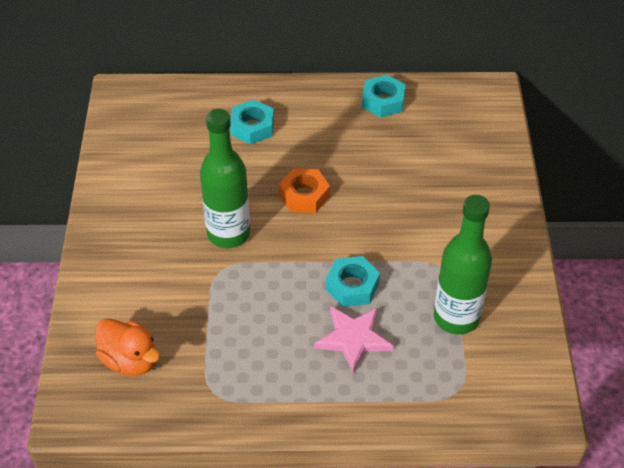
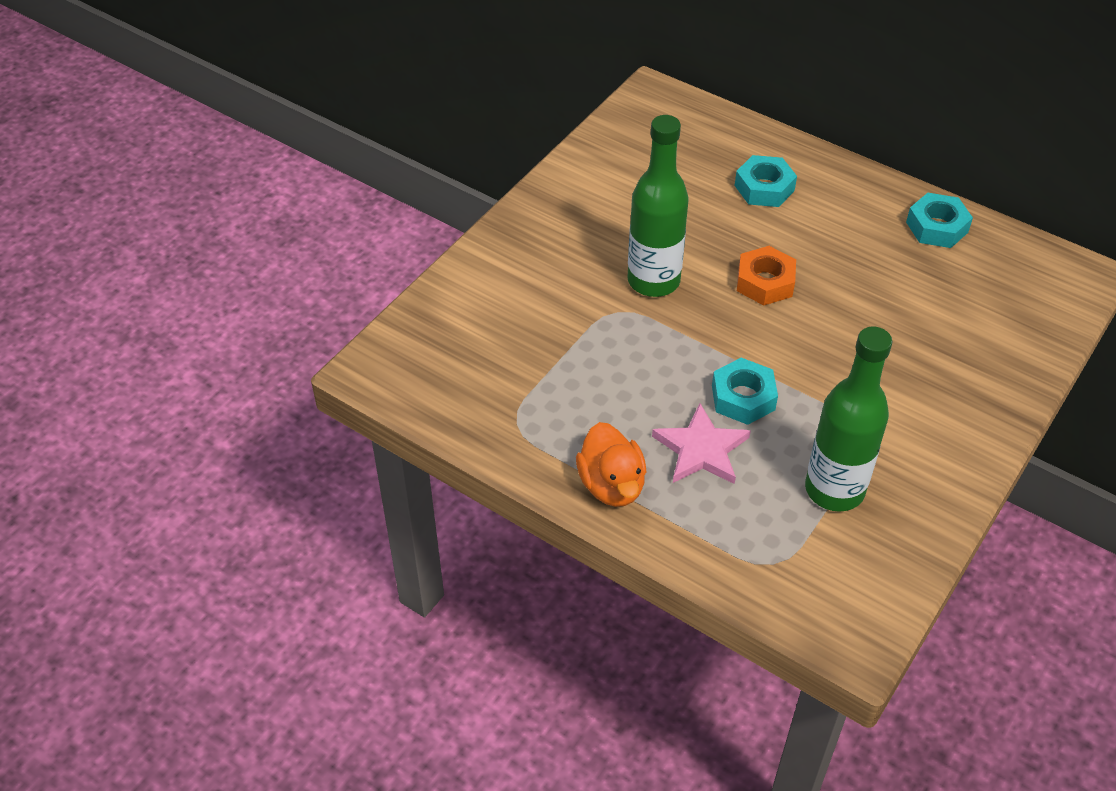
camera: 35 degrees right, 0 degrees up
(130, 360) = (462, 350): orange duck -> orange duck (612, 485)

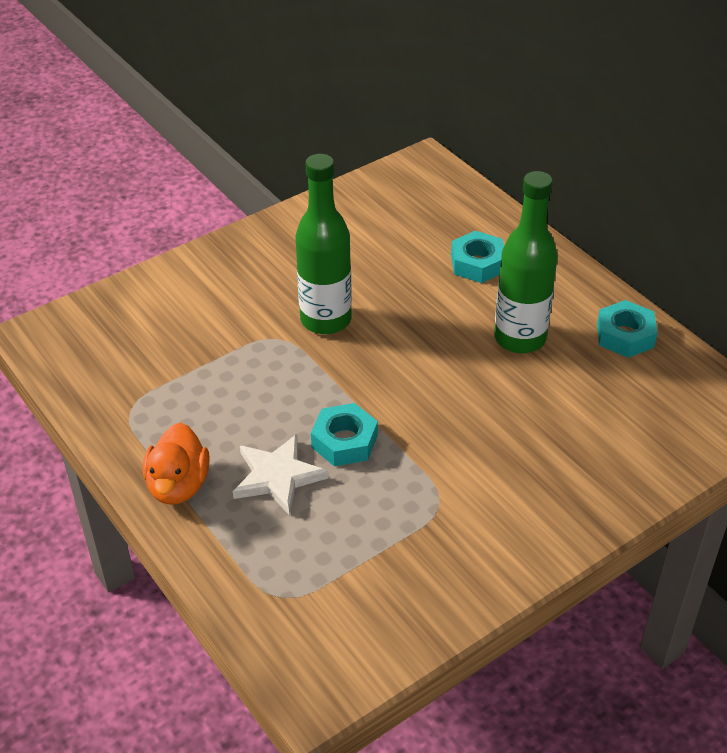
camera: 20 degrees right, 5 degrees down
(701, 449) = (278, 476): pink star -> white star
(765, 282) = (427, 345): orange nut -> none
(834, 489) = (380, 547): green bottle -> green bottle (519, 338)

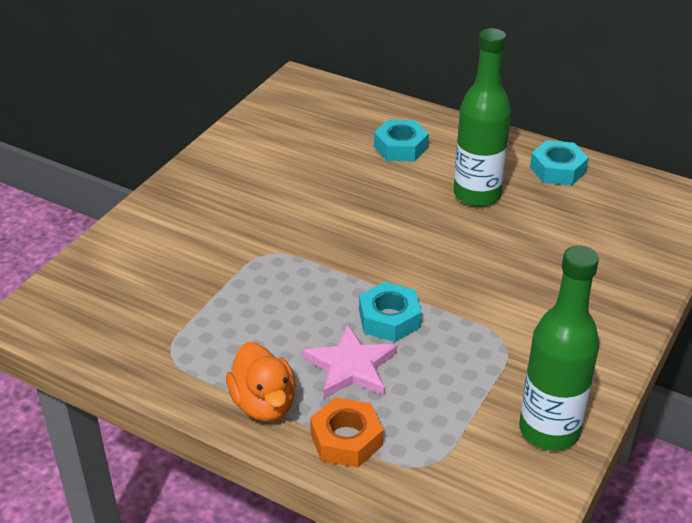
camera: 25 degrees left, 5 degrees down
(227, 545) = (346, 439): none -> orange nut
(278, 476) = (351, 366): white star -> pink star
(326, 320) = (302, 226): green bottle -> green bottle (549, 430)

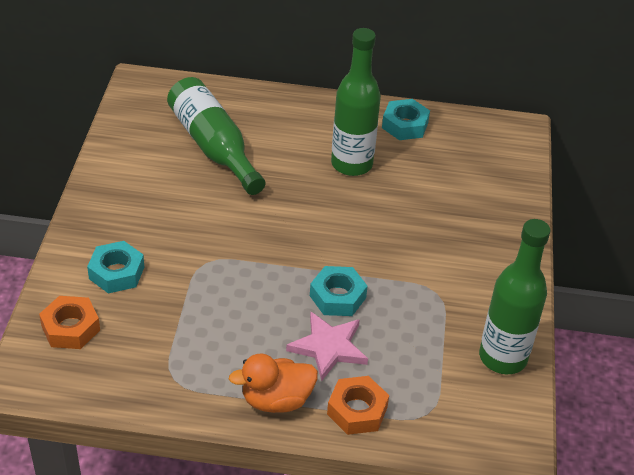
camera: 25 degrees left, 5 degrees up
(99, 281) = (70, 328): none -> orange nut
(264, 404) = (276, 400): orange duck -> orange duck turned 120 degrees clockwise
(339, 149) = (213, 146): none -> green bottle
(400, 147) = (266, 132): turquoise nut -> turquoise nut (116, 272)

